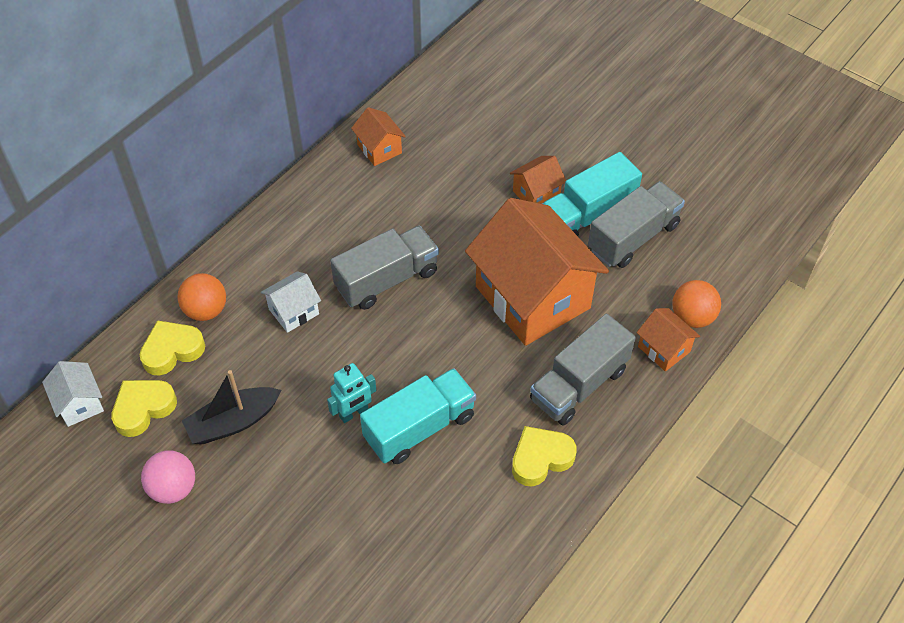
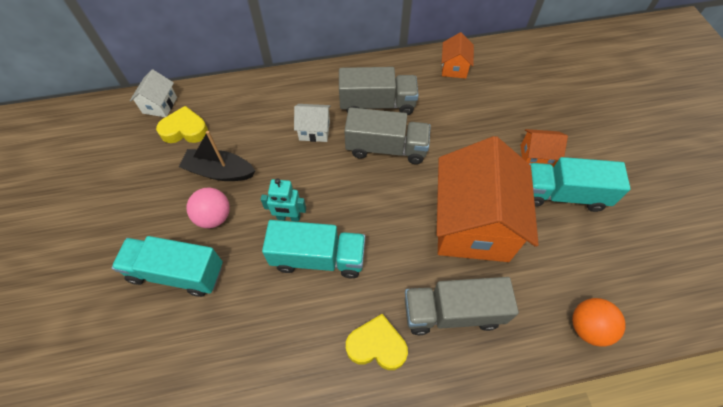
camera: 40 degrees right, 5 degrees up
(172, 350) = (231, 108): yellow heart -> none
(173, 488) = (153, 186): pink ball -> pink ball (214, 217)
(206, 310) = (269, 98): orange ball -> none
(294, 542) = (177, 273): none -> turquoise truck
(633, 237) = (586, 233): grey truck -> grey truck (377, 104)
(664, 349) = (542, 335): orange house -> none

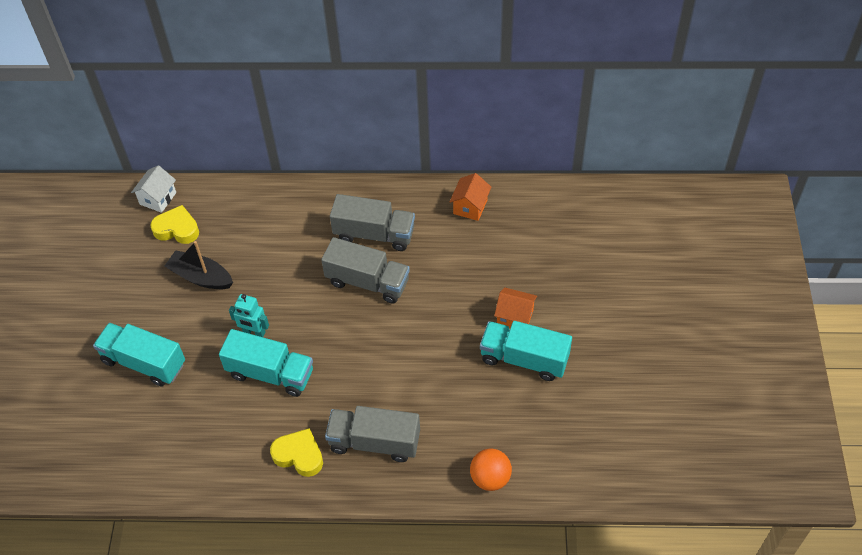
camera: 15 degrees right, 5 degrees down
(214, 217) = (186, 319): pink ball -> none
(314, 130) = (302, 251): white house -> none
(472, 225) = (423, 371): orange house -> none

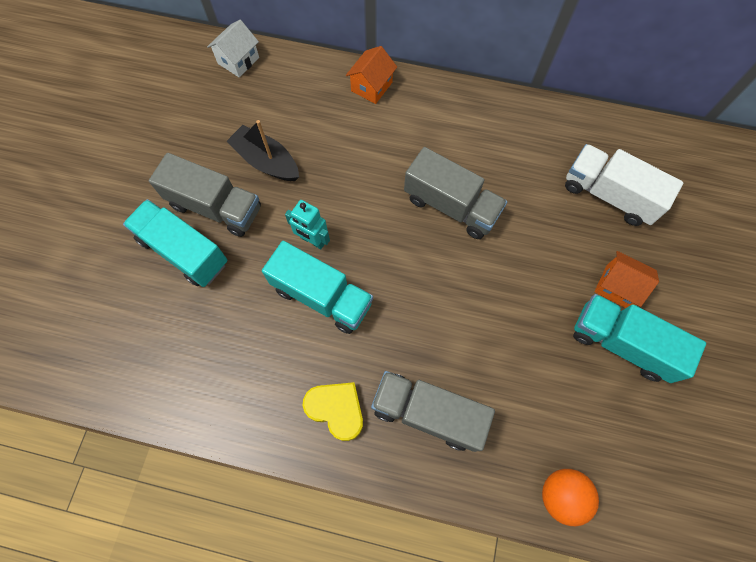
camera: 10 degrees right, 15 degrees up
(177, 229) = (251, 100): yellow heart -> none
(374, 234) = (467, 149): grey truck -> grey truck (215, 207)
(470, 207) = (581, 138): orange house -> orange house (371, 86)
(499, 248) = (609, 195): none -> white truck

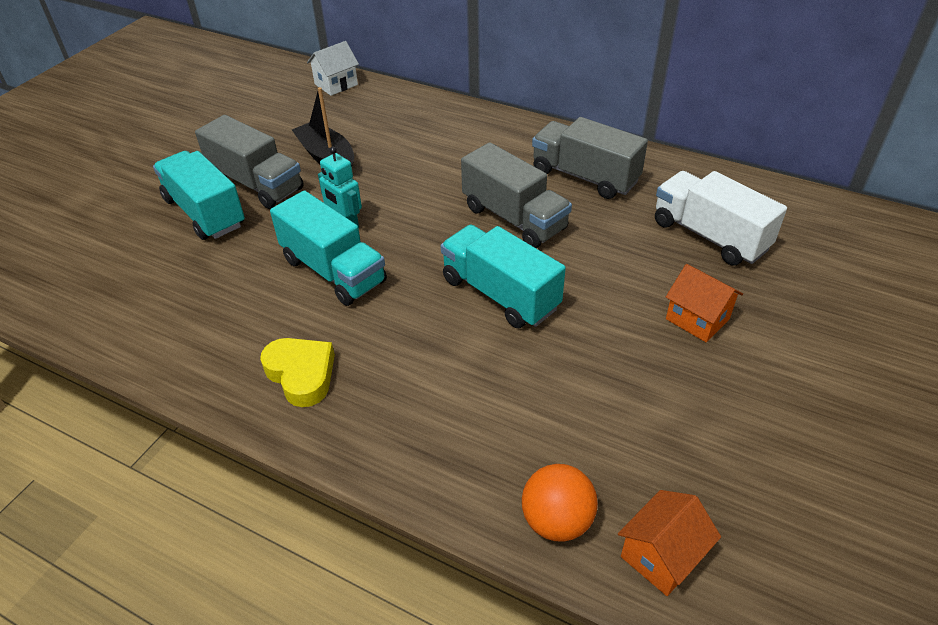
camera: 15 degrees right, 25 degrees down
(371, 86) = (464, 117): orange house -> orange house (661, 556)
(427, 413) = (411, 398): grey truck -> grey truck (584, 176)
(621, 343) = (689, 374): turquoise truck -> turquoise truck (500, 294)

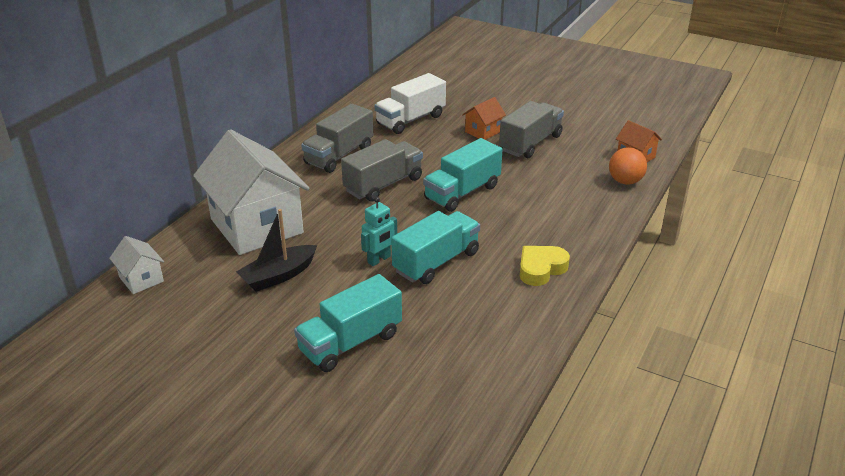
camera: 90 degrees left, 10 degrees down
(256, 184) = (311, 315): grey truck -> grey truck (530, 143)
(420, 134) = (256, 226): none -> white house

